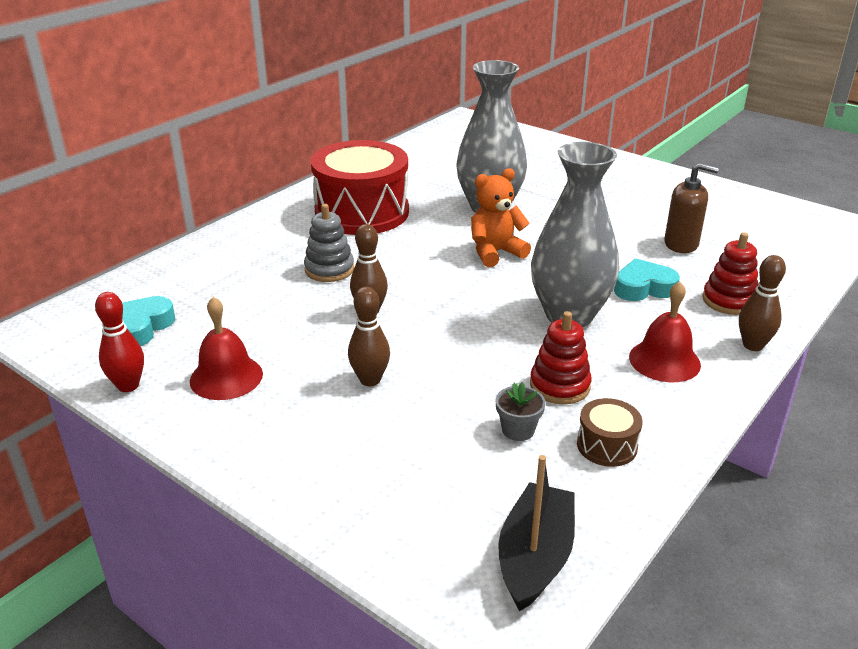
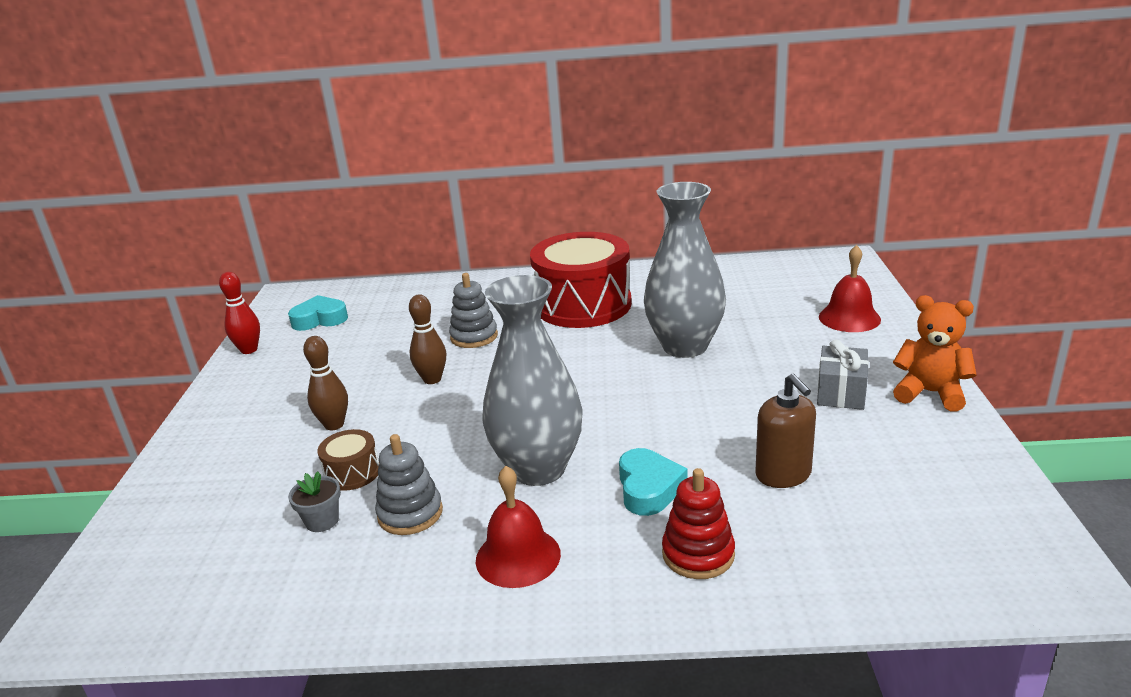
camera: 55 degrees right, 5 degrees down
(226, 377) = (287, 373): red bell -> red bell (849, 318)
(495, 252) = (603, 386): orange teddy bear -> orange teddy bear (930, 393)
(535, 557) = (153, 603): black boat -> none
(559, 386) = (410, 513): red stacking toy -> grey stacking toy
(607, 445) = (336, 578): brown drum -> brown drum (352, 473)
(620, 192) = (841, 392): none -> grey gift
(643, 288) = (649, 488): turquoise heart -> turquoise heart turned 45 degrees clockwise
(753, 345) = (618, 606): brown bowling pin -> none

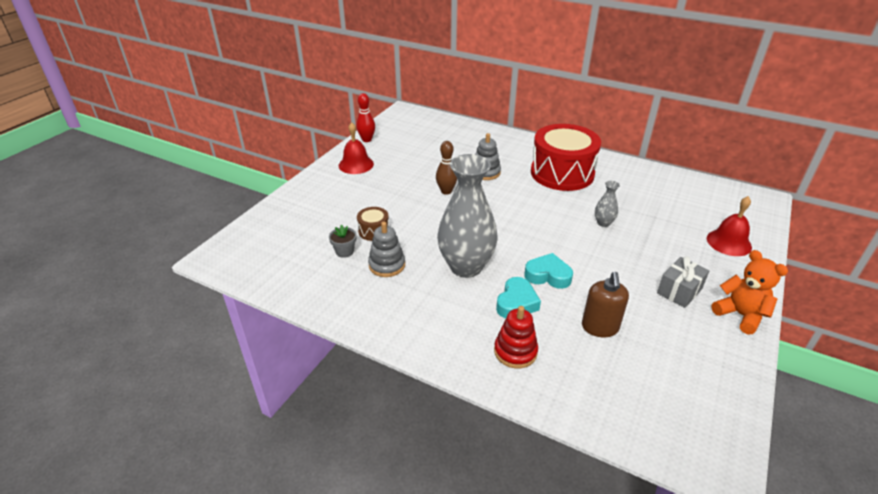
camera: 25 degrees right, 10 degrees up
(320, 319) = (412, 133): turquoise heart -> turquoise heart (548, 275)
(334, 425) = (381, 200): brown bowling pin -> none
(518, 556) = (423, 311): red bell -> red bell (356, 164)
(685, 346) = (603, 223): grey vase -> grey vase, size x0.43

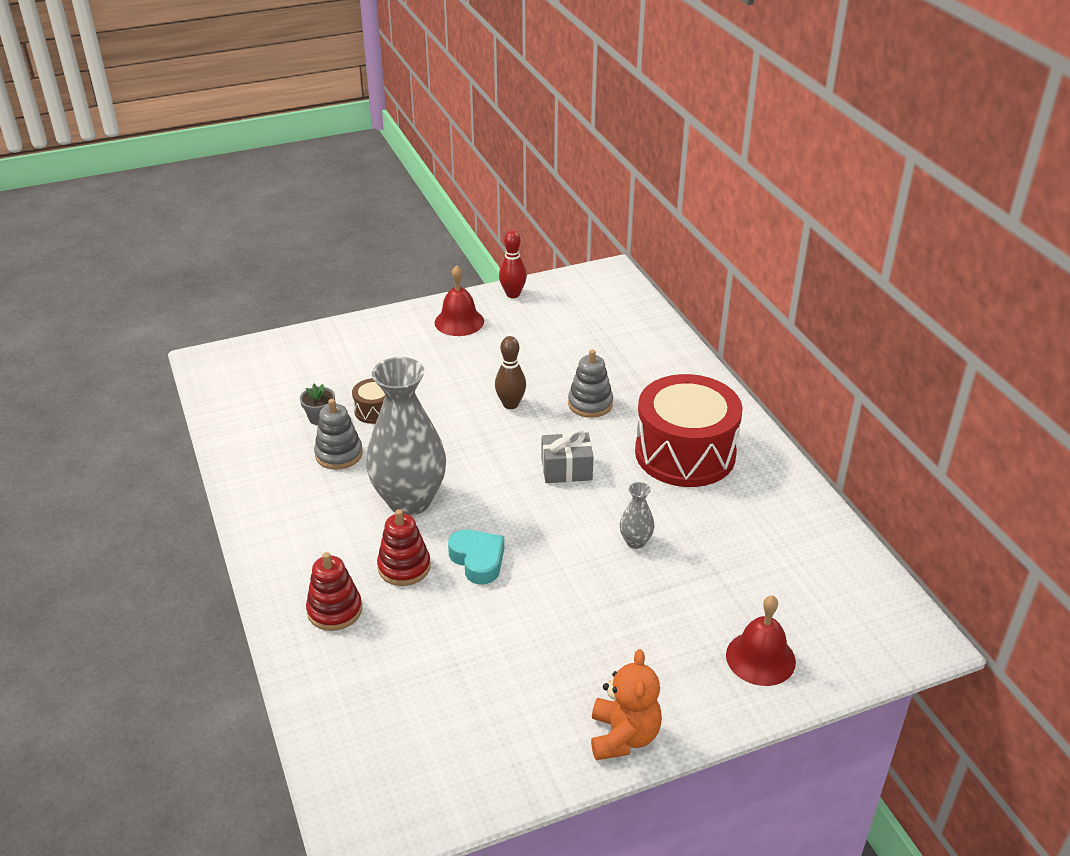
camera: 40 degrees right, 0 degrees up
(516, 303) = (404, 567): turquoise heart -> red stacking toy
(600, 327) = (448, 644): brown soap dispenser -> none
(679, 291) = (596, 667): grey gift -> grey gift (566, 469)

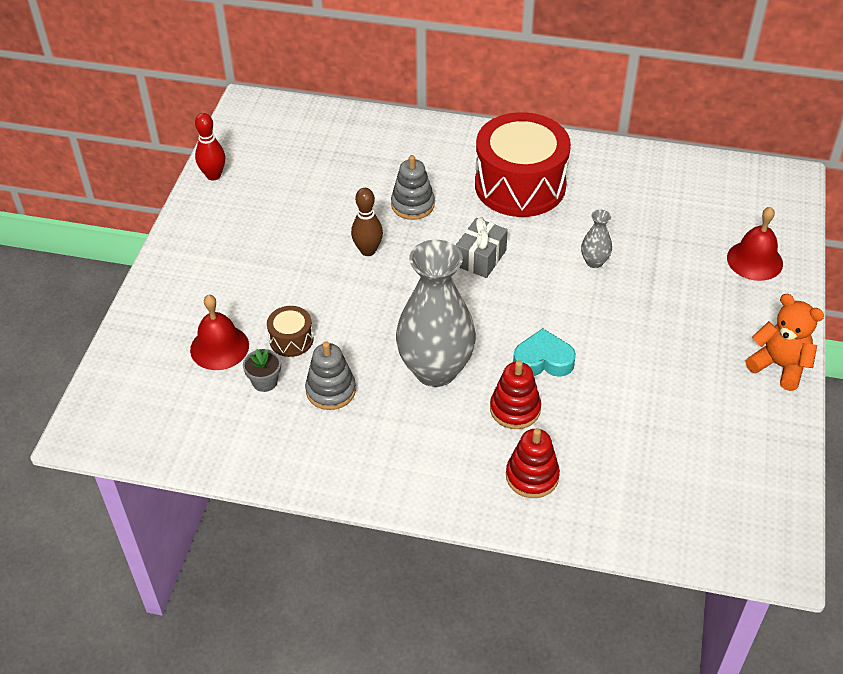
camera: 55 degrees left, 10 degrees up
(459, 321) = (217, 227): red bell -> red bell (219, 347)

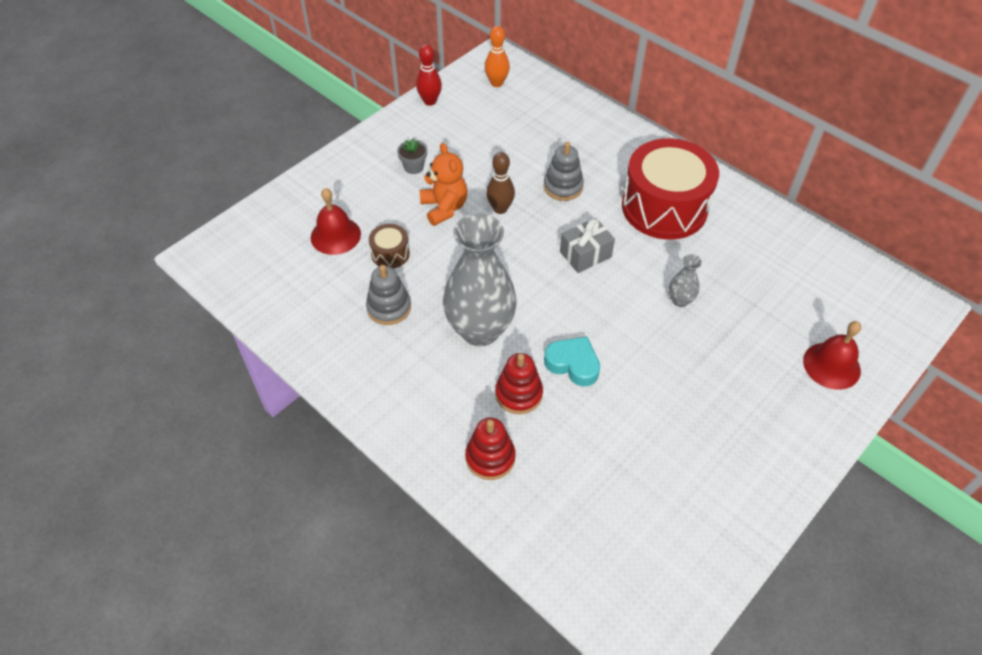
camera: 30 degrees right, 5 degrees up
(265, 382) = (347, 277): grey flower pot -> grey flower pot (413, 167)
(270, 131) = (497, 83): none -> orange bowling pin
(779, 366) = (783, 473): orange teddy bear -> orange teddy bear (444, 208)

